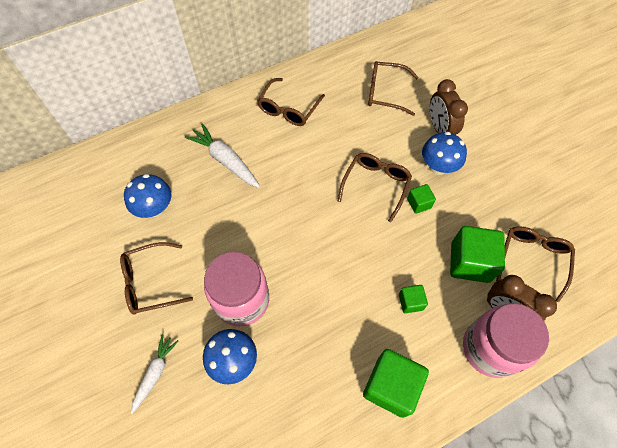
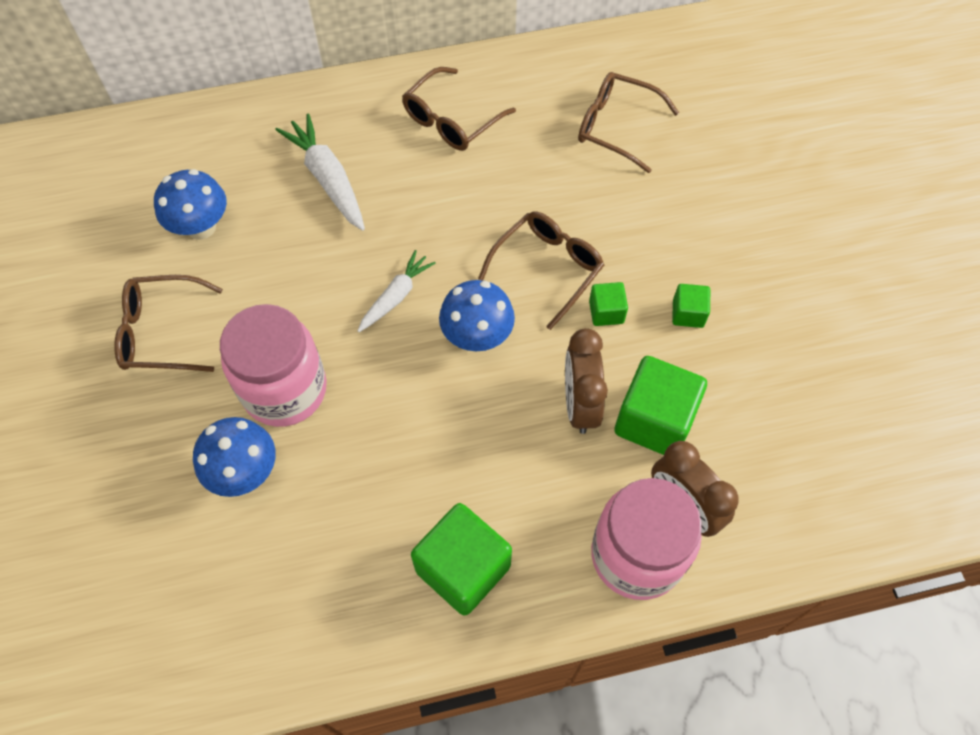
camera: 15 degrees right, 0 degrees up
(155, 373) = (129, 460): white carrot -> white carrot (396, 296)
(410, 302) = (538, 456): green cube -> green cube (688, 313)
(438, 167) = (658, 263): blue mushroom -> blue mushroom (477, 336)
(439, 129) = (684, 203): brown clock -> brown clock (579, 404)
(532, 259) = (758, 440): brown glasses -> none

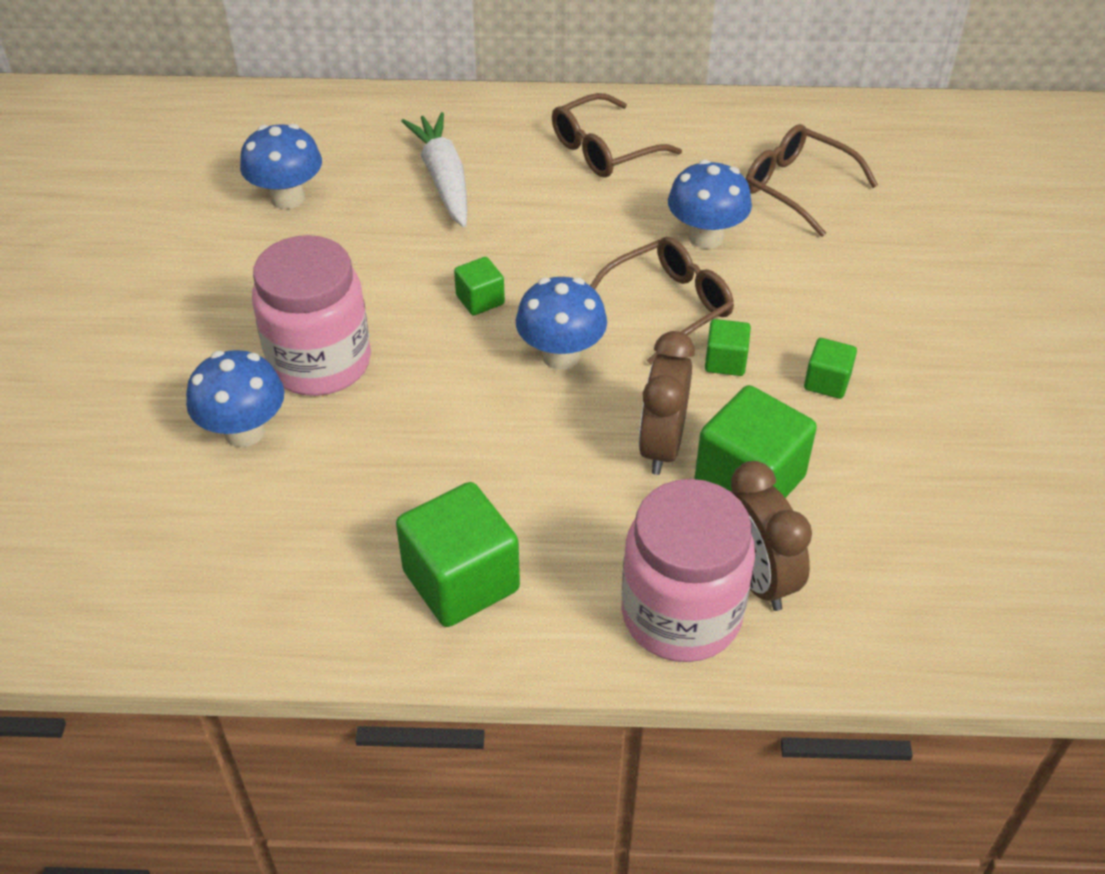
camera: 15 degrees right, 15 degrees down
(161, 332) = (206, 284): brown glasses -> none
(396, 296) = (480, 300): white carrot -> green cube
(558, 192) = (705, 237): none -> blue mushroom

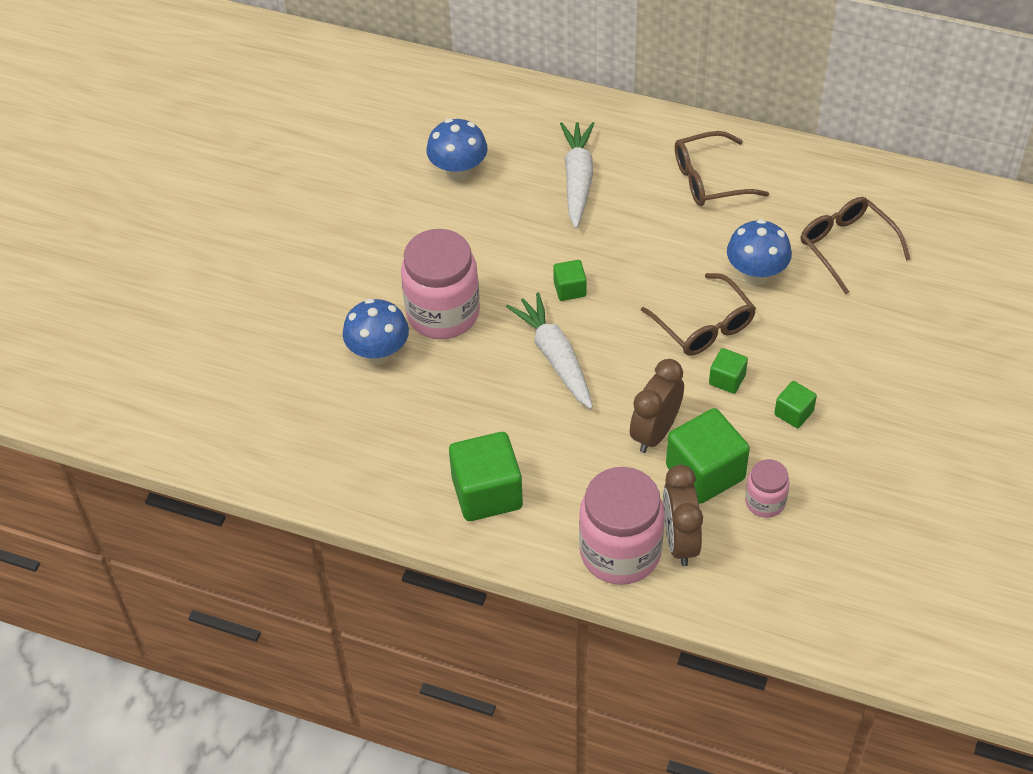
camera: 20 degrees right, 5 degrees up
(491, 383) = (555, 357): none -> white carrot
(561, 355) = (611, 347): blue mushroom -> none
(668, 306) = (704, 326): brown glasses -> brown glasses turned 75 degrees clockwise
(844, 498) = (765, 502): none -> pink jar

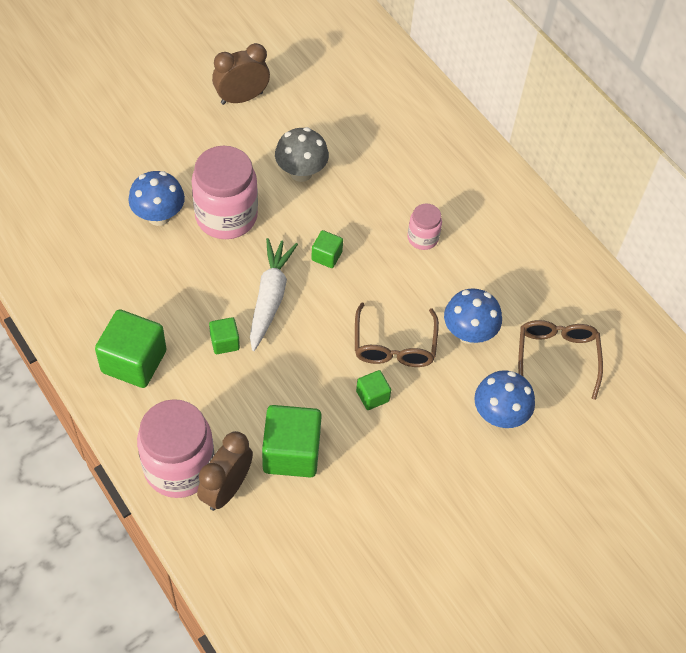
camera: 30 degrees right, 5 degrees up
(458, 171) = (332, 123): blue mushroom -> blue mushroom (499, 415)
(473, 232) = (301, 172): none -> grey mushroom
(578, 180) = (408, 181): white carrot -> none
(655, 432) = (285, 399): brown clock -> brown clock (241, 98)
(709, 179) = (502, 241): brown glasses -> none
(765, 502) = (312, 505): pink jar -> pink jar (422, 238)
(793, 413) = (396, 454): green cube -> green cube (225, 342)

